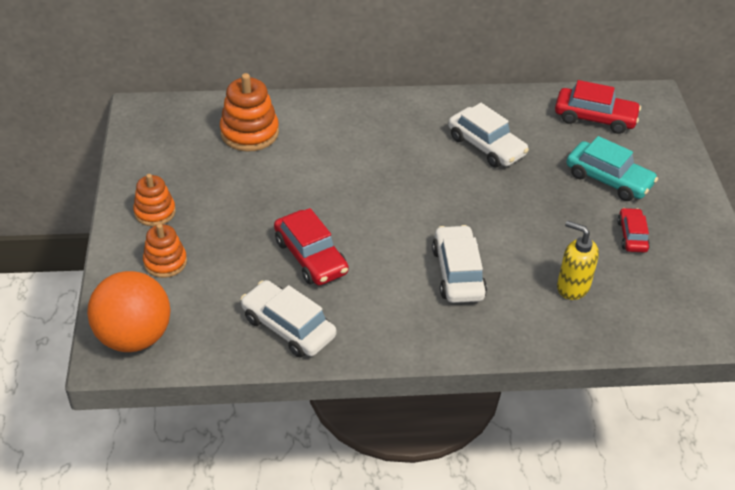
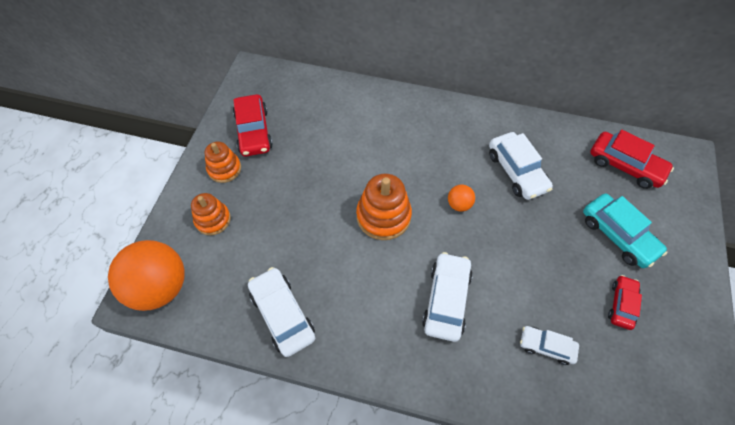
camera: 20 degrees right, 15 degrees up
(249, 133) = (325, 111): orange stacking toy -> orange stacking toy (383, 216)
(310, 257) = (328, 247): red car -> red car (253, 131)
(437, 188) = (459, 204): none -> orange ball
(572, 287) = (546, 346): yellow soap dispenser -> white car

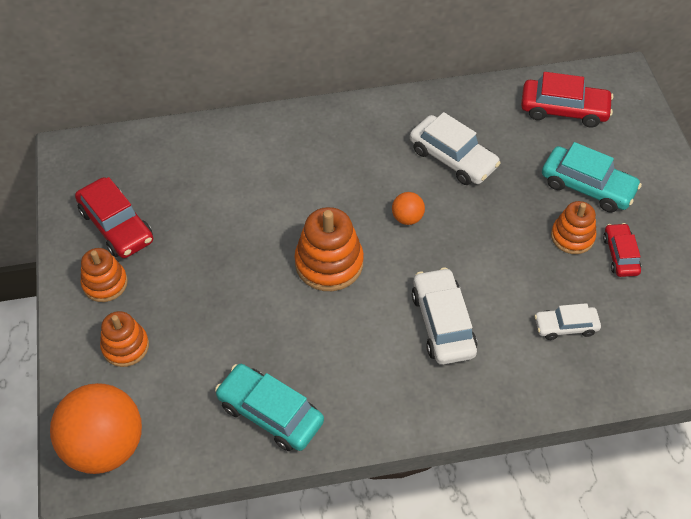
camera: 25 degrees left, 5 degrees down
(282, 314) = (270, 413): white car -> turquoise car
(586, 272) = (572, 236): none -> orange stacking toy

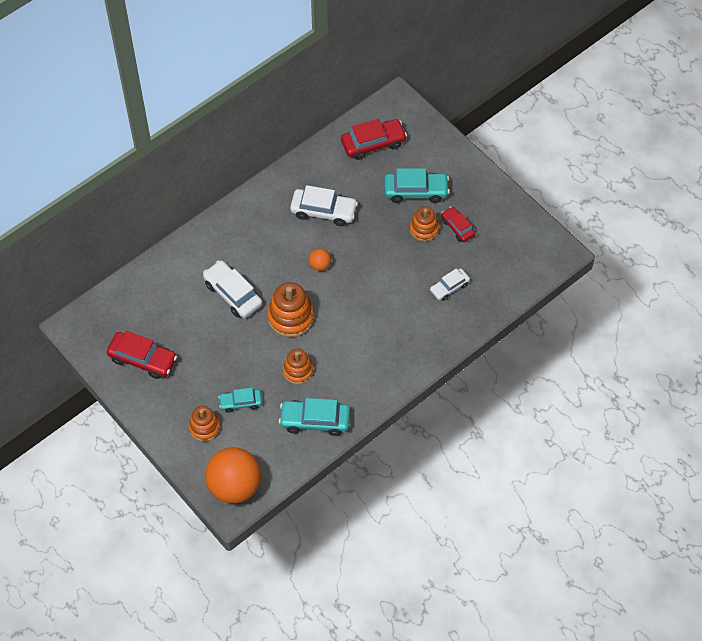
camera: 30 degrees left, 5 degrees up
(105, 283) = (163, 397): orange stacking toy -> orange stacking toy (298, 371)
(192, 338) = (241, 402): none -> turquoise car
(443, 323) = (380, 320): white car -> white car (233, 294)

